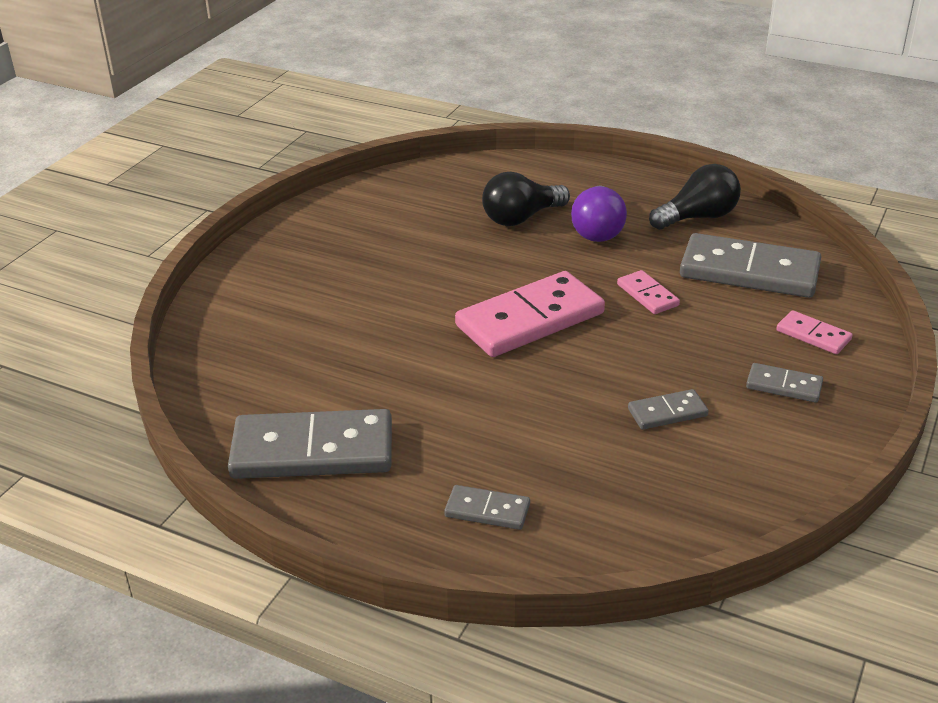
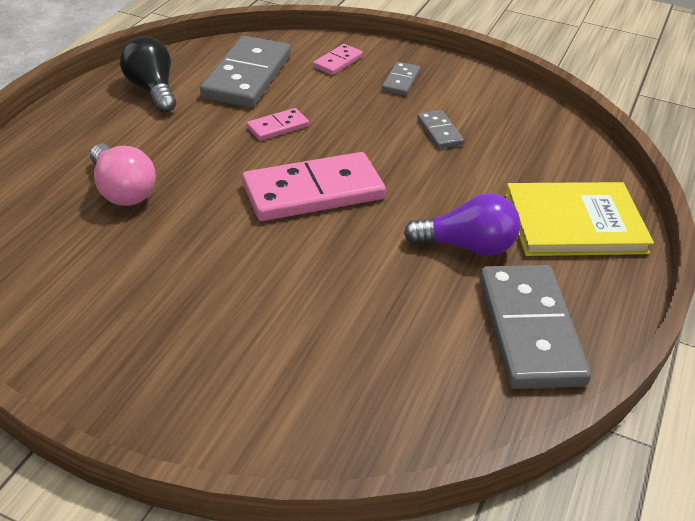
camera: 95 degrees left, 5 degrees up
(487, 510) = (574, 223): grey domino -> yellow book
(521, 218) = (122, 190): black light bulb -> pink light bulb
(530, 319) = (313, 192): pink domino -> pink domino turned 75 degrees counterclockwise
(597, 230) = (160, 145): purple light bulb -> purple light bulb (467, 246)

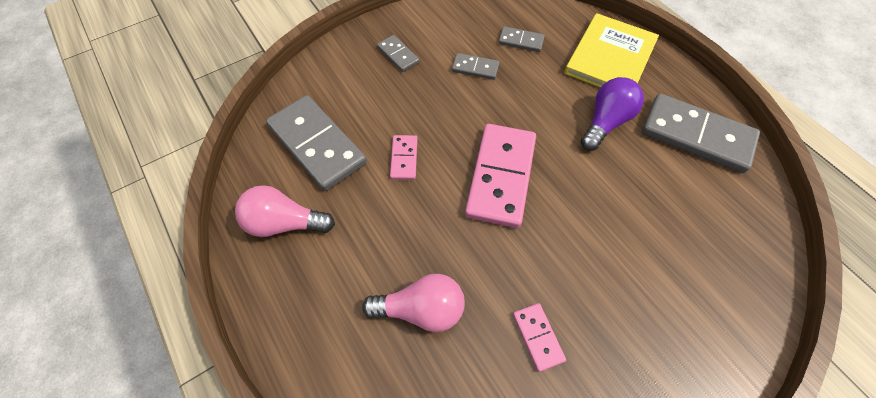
camera: 55 degrees left, 20 degrees up
(152, 90) = (284, 223): black light bulb -> pink light bulb
(337, 62) = (343, 77): pink domino -> pink domino (537, 337)
(516, 150) = (521, 41): none -> grey domino

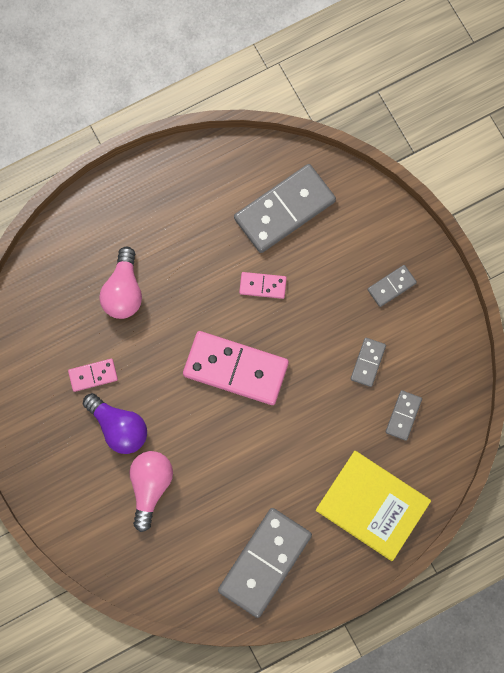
camera: 95 degrees right, 15 degrees up
(284, 223) = (207, 186): pink light bulb -> pink light bulb (150, 487)
(606, 122) = (288, 479): purple light bulb -> purple light bulb (118, 428)

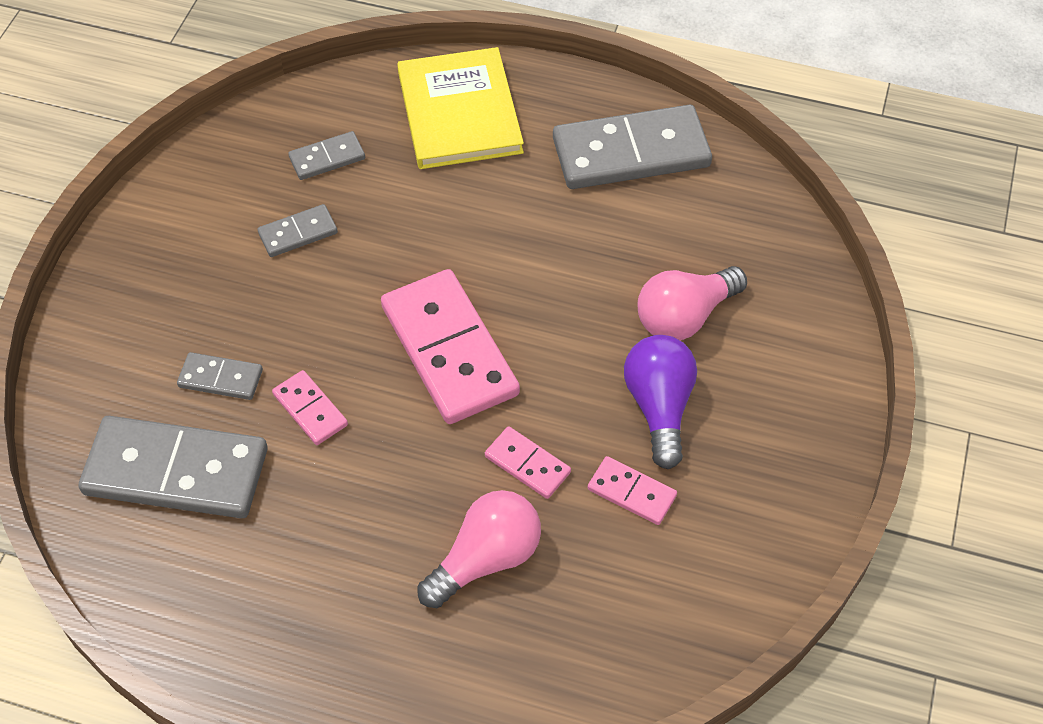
camera: 135 degrees left, 20 degrees down
(148, 347) = (527, 464): none -> pink domino
(391, 286) = (173, 281): grey domino -> grey domino (220, 378)

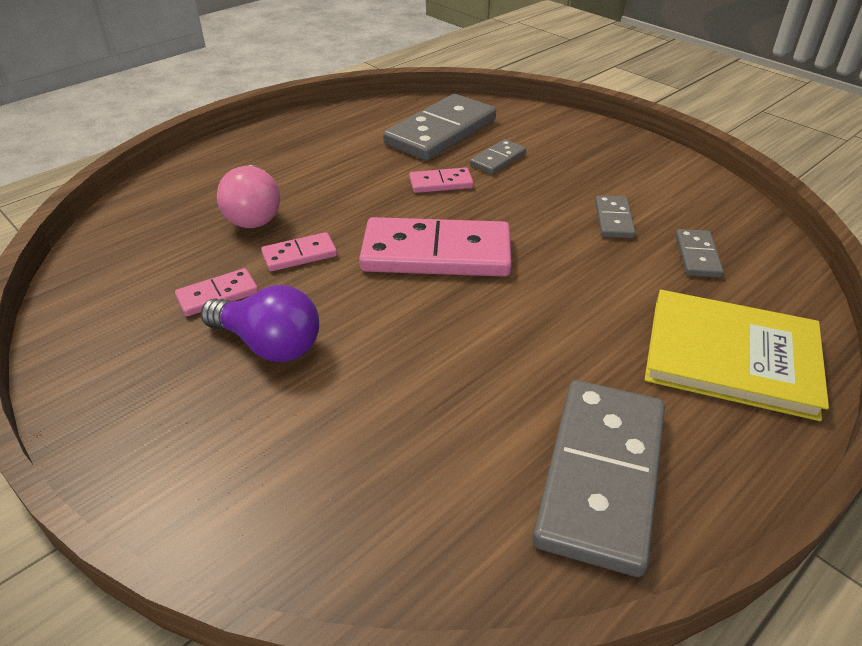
camera: 120 degrees right, 15 degrees down
(684, 316) = (342, 409): pink light bulb -> none

